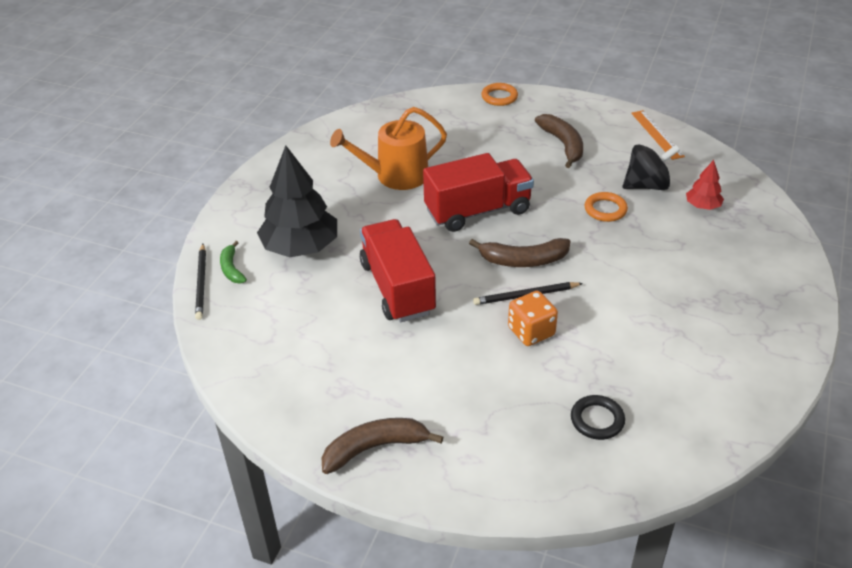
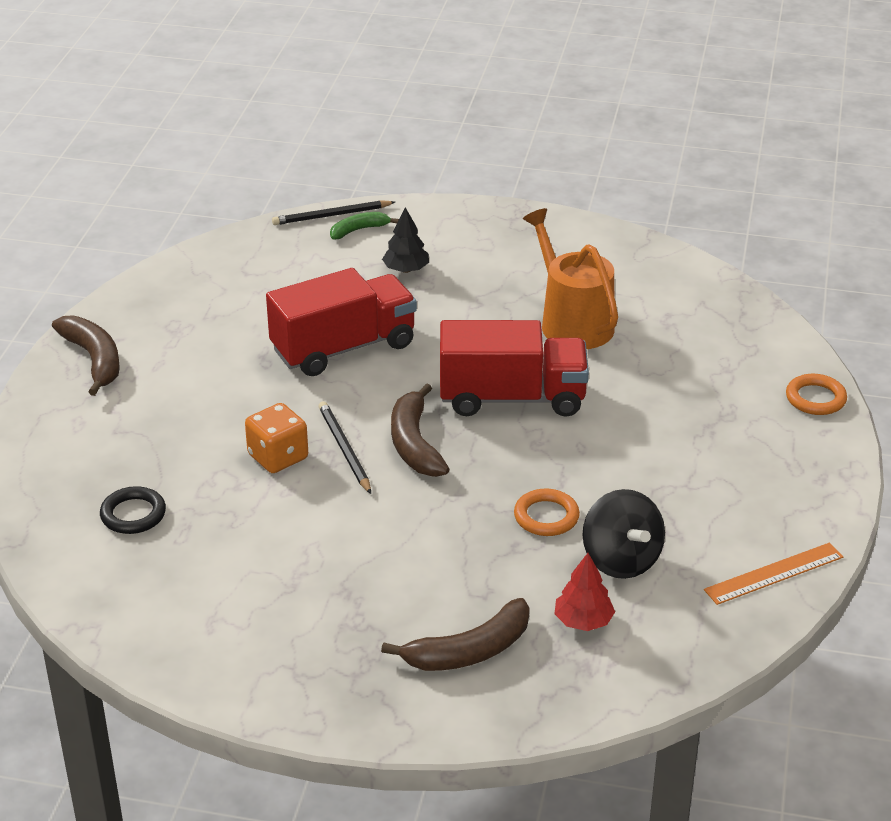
camera: 80 degrees right, 5 degrees down
(300, 247) = (406, 269): black tree -> black tree, size x0.48
(477, 211) = (512, 398): red truck -> red truck turned 60 degrees counterclockwise
(563, 144) = (704, 470): brown banana -> brown banana (470, 651)

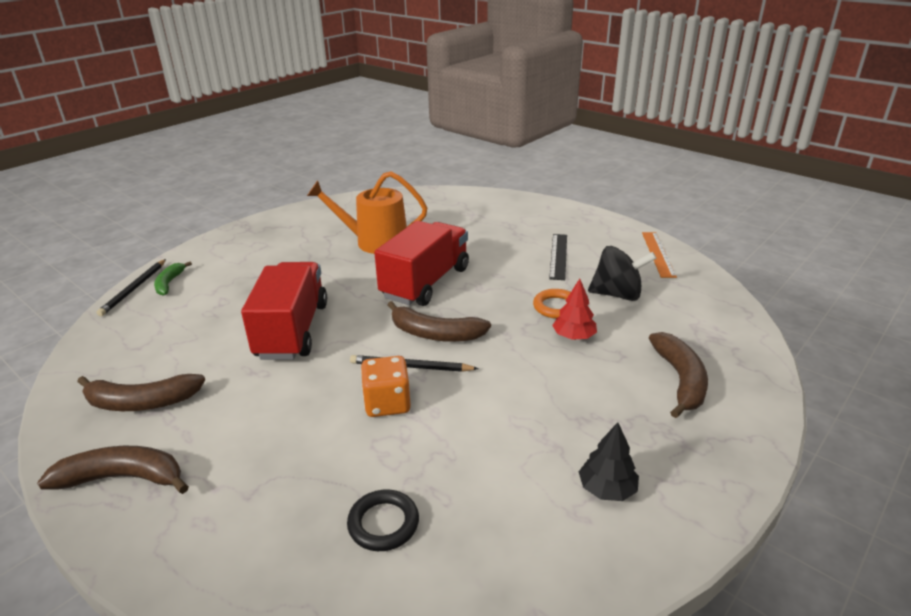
camera: 60 degrees left, 5 degrees down
(179, 319) = (142, 402): none -> brown banana
(406, 269) = (241, 279): black tree -> black tree (607, 489)
(583, 621) = (669, 325): red tree -> red tree (573, 336)
(678, 483) = (558, 256): none -> black ruler
(815, 398) = (520, 201): orange ring -> none

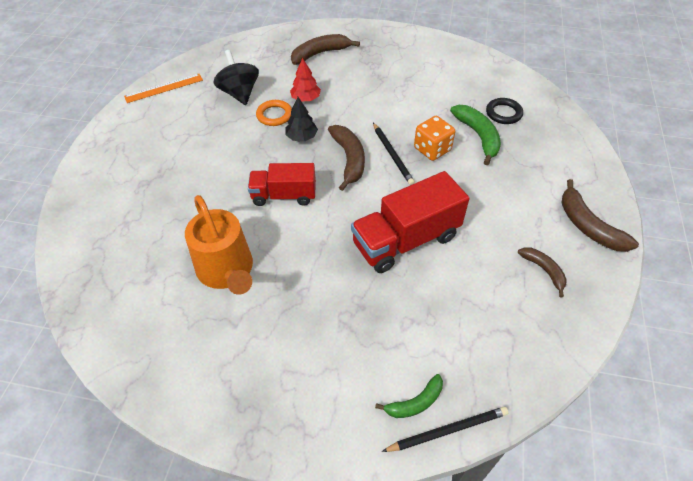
camera: 120 degrees left, 20 degrees up
(142, 402) = (543, 270): brown banana -> brown banana, size x0.62
(366, 461) = (478, 136): none -> green banana
(425, 283) = (284, 195): red truck -> red truck, size x0.65
(558, 256) = (193, 136): black ruler -> none
(607, 489) = (419, 59): black tree -> black tree (301, 137)

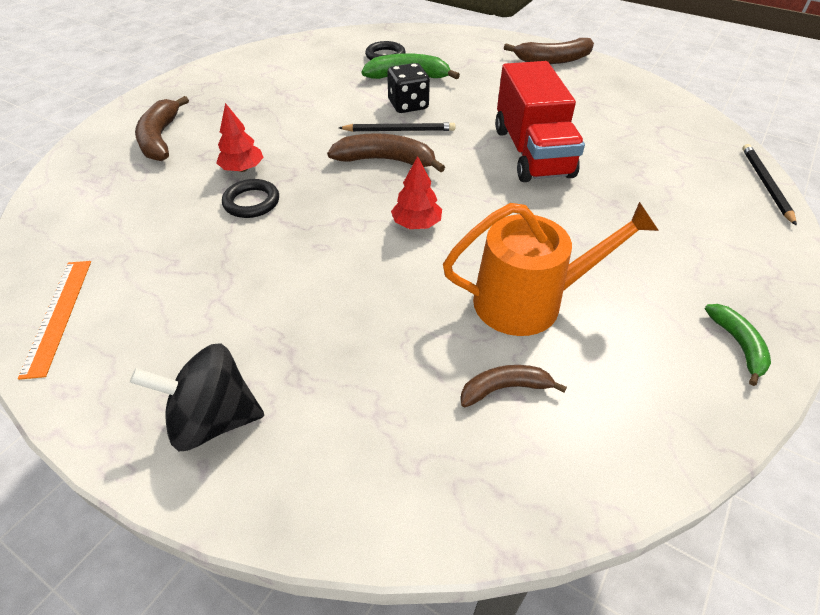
camera: 70 degrees left, 5 degrees down
(239, 93) = (169, 226): black spinning top -> black spinning top (213, 419)
(274, 115) = (251, 202): orange ring -> black ring
(284, 195) = (416, 224): red truck -> red tree
(301, 137) = (317, 188): black tree -> none
(415, 402) = (736, 195): green banana -> green banana (738, 344)
(432, 149) = (408, 105): orange dice -> black dice
(543, 270) = (596, 92): brown banana -> brown banana (504, 388)

